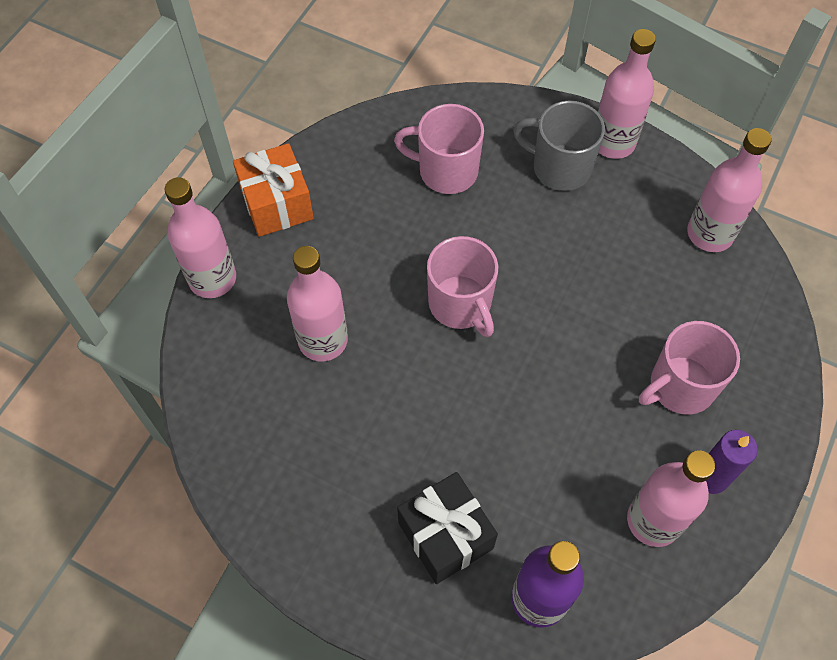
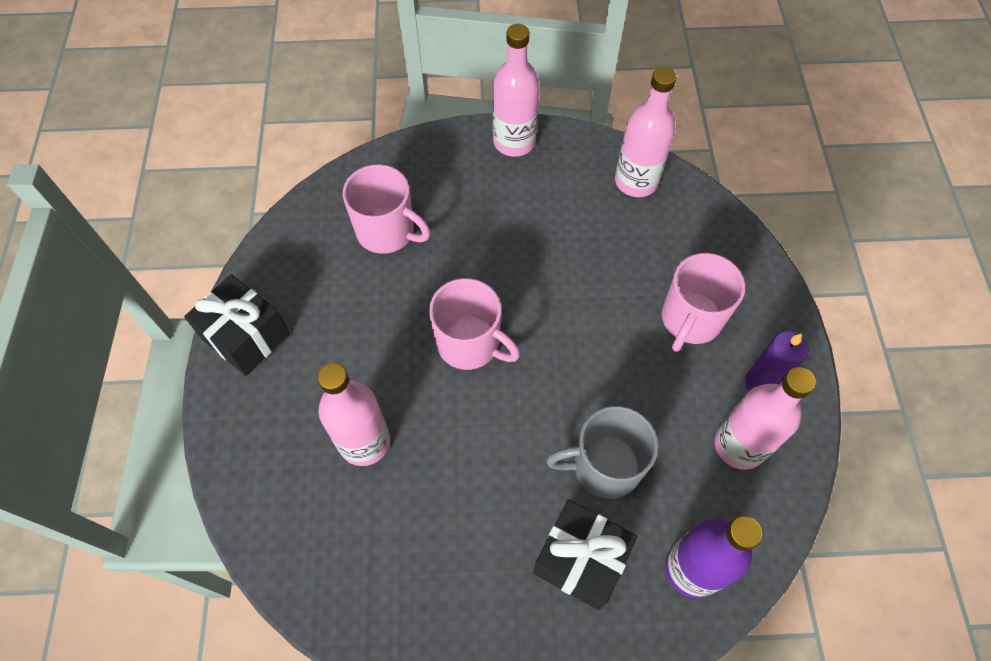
camera: 30 degrees left, 0 degrees up
(212, 278) = (223, 439): pink bottle -> none
(277, 204) = (246, 336): orange gift -> black gift
(446, 171) = (387, 232): pink mug -> pink mug turned 135 degrees counterclockwise
(560, 167) = (483, 183): grey mug -> grey mug (604, 466)

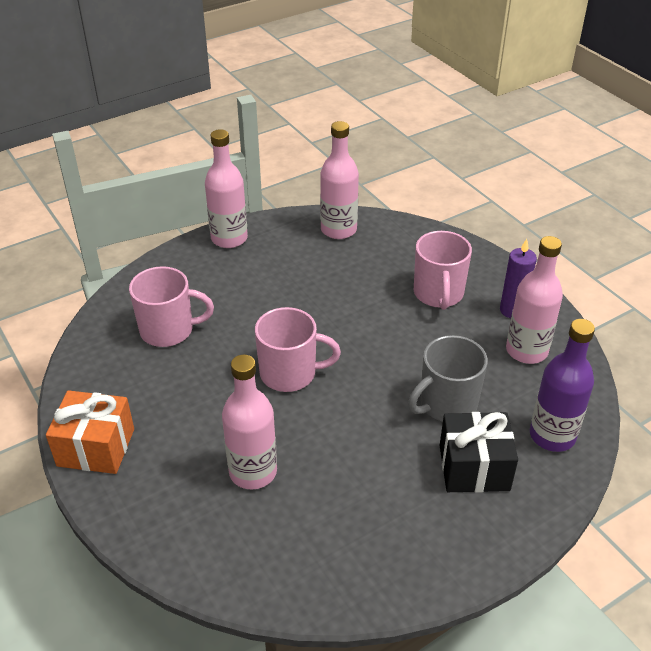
camera: 30 degrees left, 20 degrees down
(246, 336) = (96, 447): black gift -> orange gift

